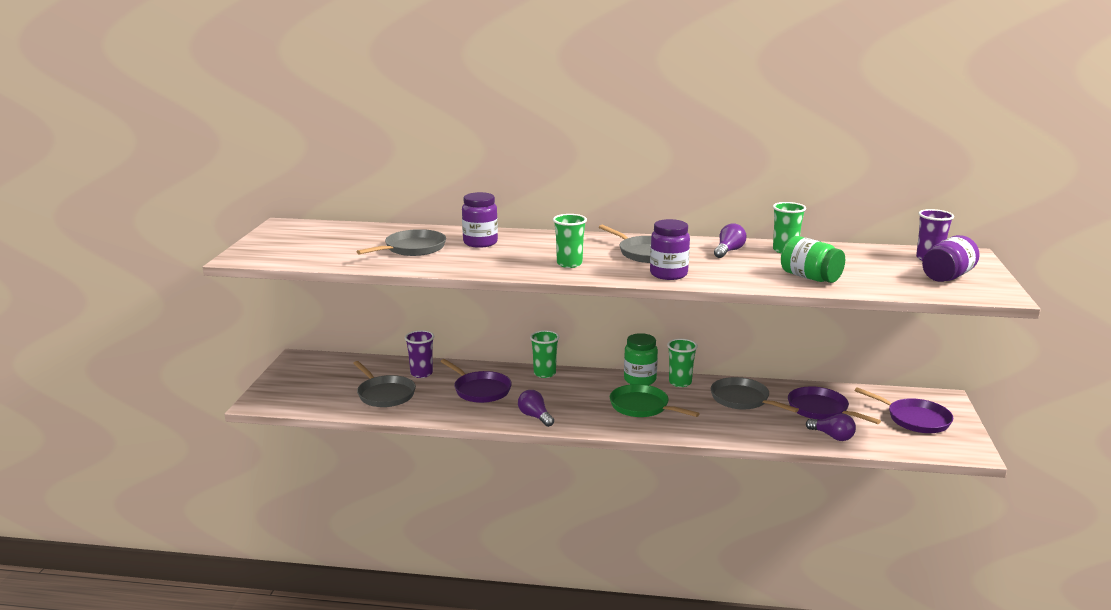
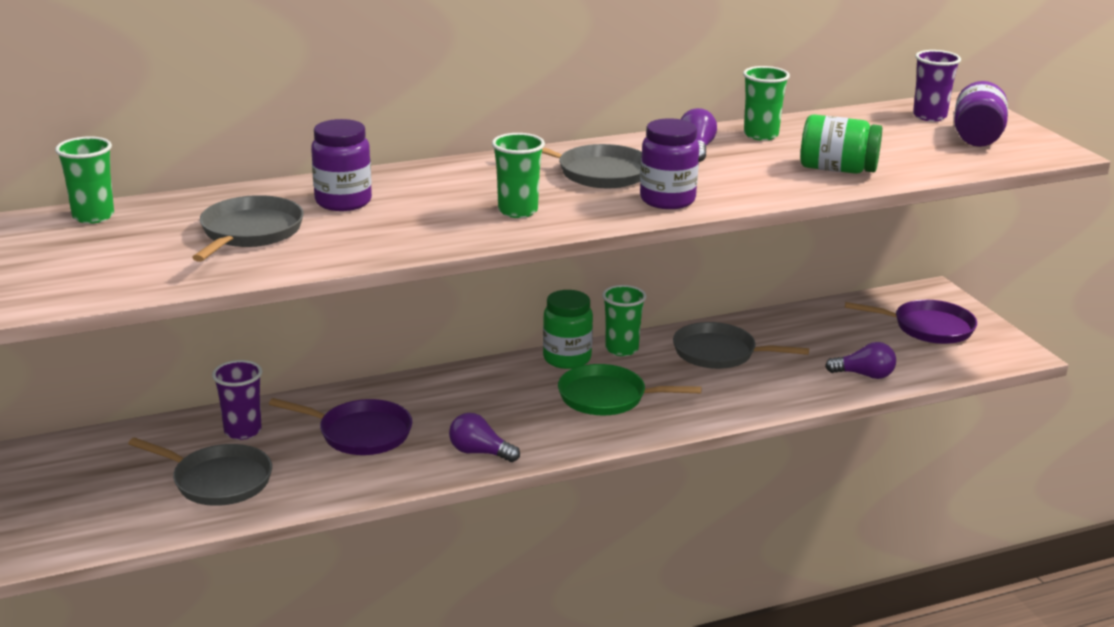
camera: 30 degrees left, 5 degrees up
(544, 373) = (428, 383): green cup -> green cup (93, 216)
(820, 409) = (819, 342): purple pan -> none

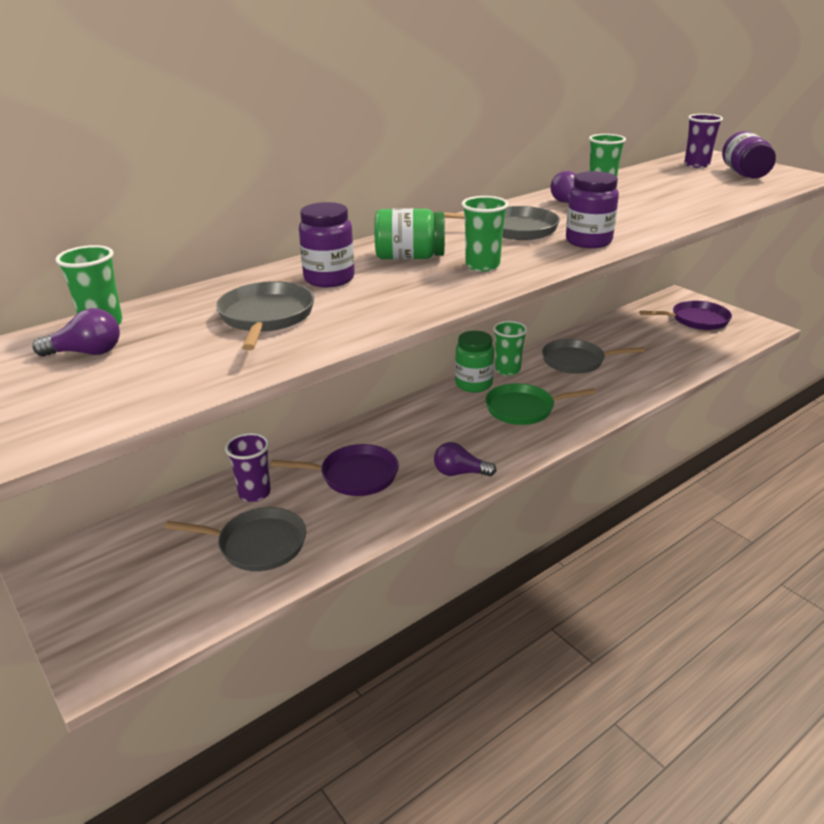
camera: 15 degrees left, 5 degrees up
(837, 169) = (681, 205): green jar -> green jar (409, 257)
(864, 375) = (684, 360): purple light bulb -> purple light bulb (87, 353)

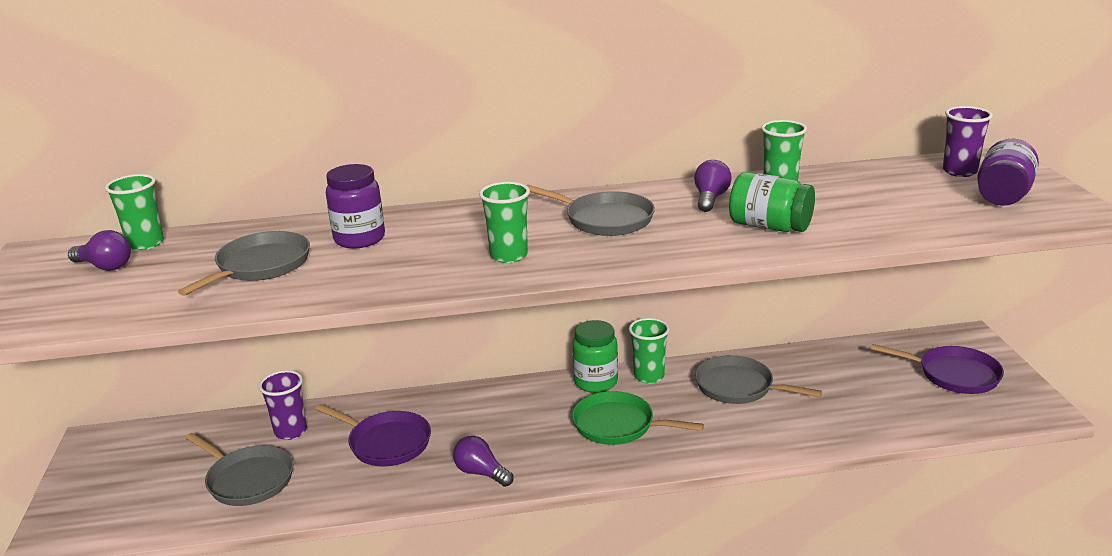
camera: 30 degrees right, 5 degrees down
(409, 257) = (458, 231): green jar -> green jar (769, 226)
(588, 241) = (657, 251): purple jar -> none

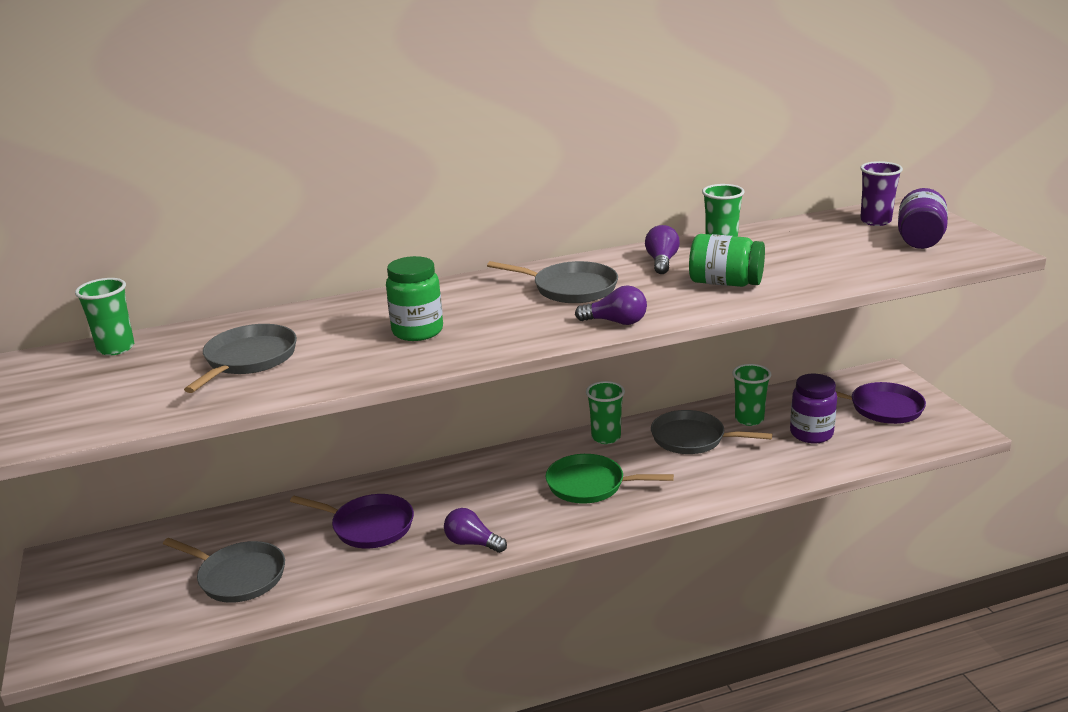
camera: 10 degrees left, 0 degrees up
(105, 266) = (83, 374): purple light bulb -> purple light bulb (616, 322)
(290, 431) = (267, 526): purple cup -> none
(359, 239) = (338, 325): purple jar -> purple jar (811, 434)
(509, 256) = (493, 329): green cup -> green cup (749, 419)
(596, 382) = (557, 448): green jar -> green jar (417, 331)

